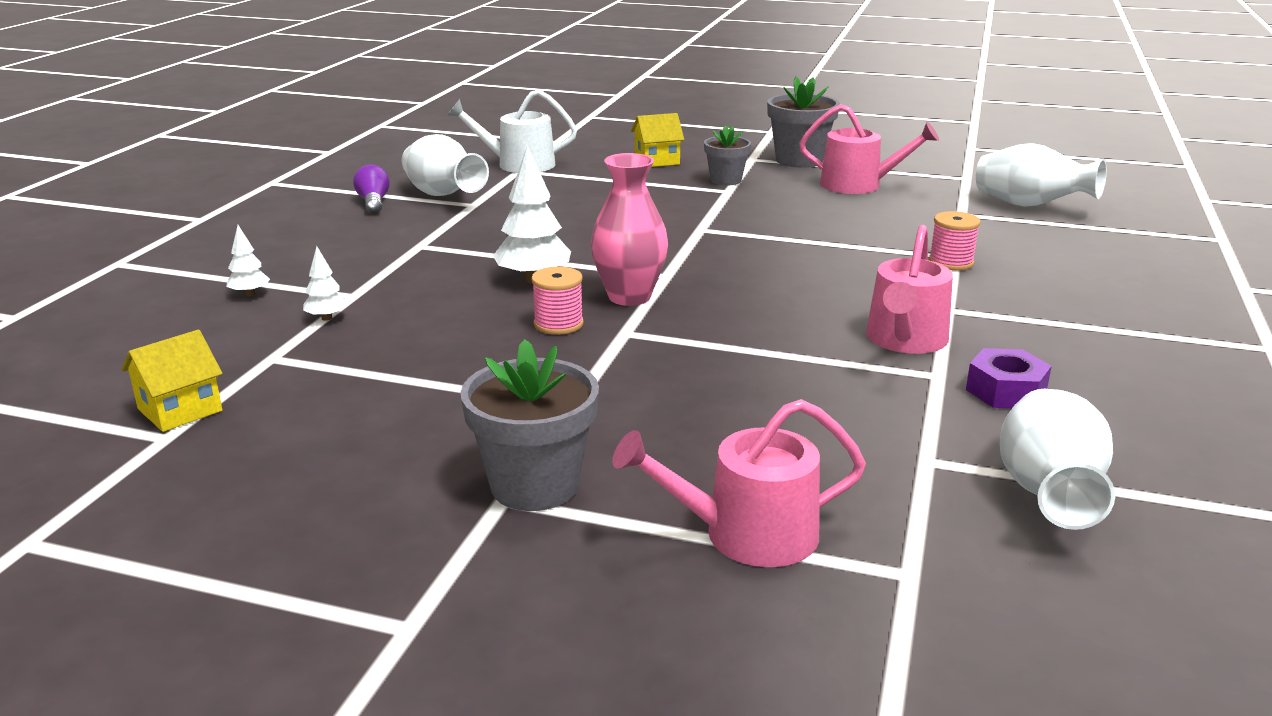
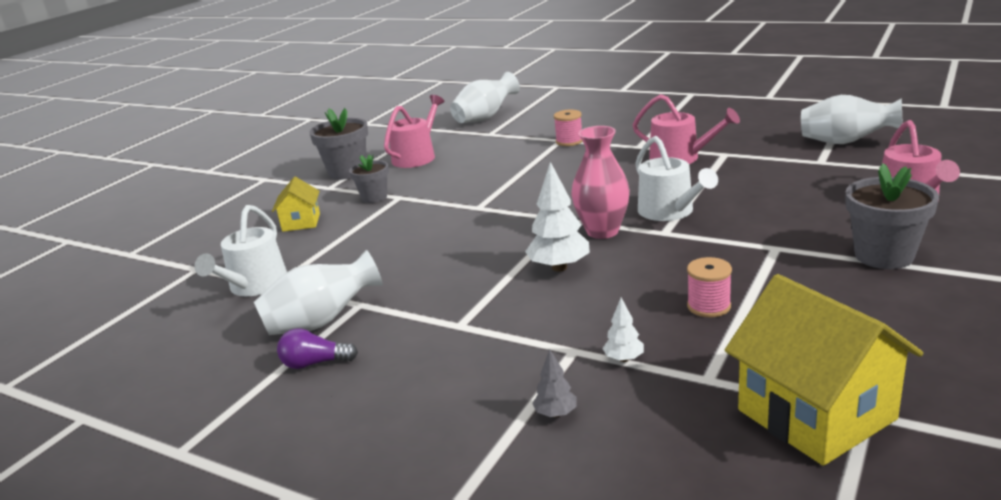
camera: 75 degrees left, 0 degrees up
(180, 410) = (816, 414): yellow house -> yellow house, size x1.91
(249, 294) = (556, 414): white tree -> grey tree
(558, 324) = (648, 255): pink spool -> pink spool (709, 306)
(692, 335) = (670, 211): none -> white watering can
(1005, 391) = (742, 142): purple nut -> none

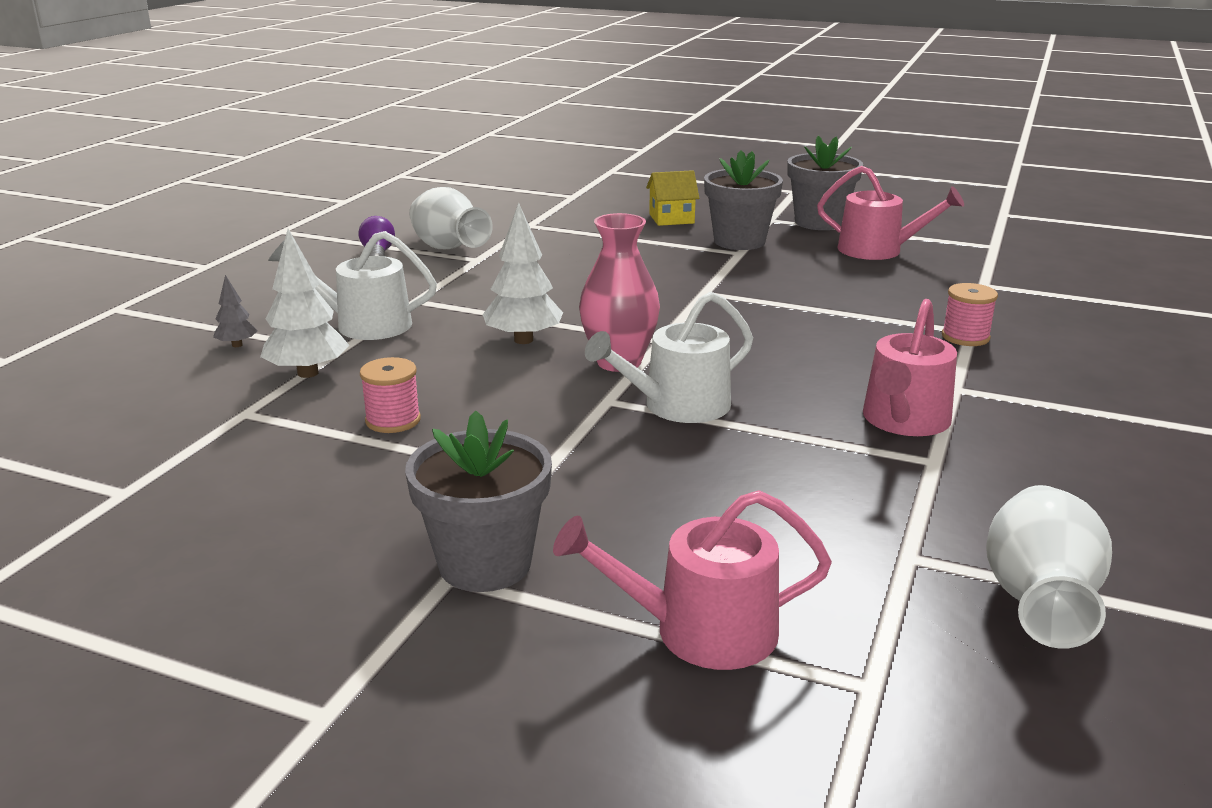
camera: 80 degrees right, 0 degrees up
(255, 286) = (530, 219): white watering can -> white watering can (364, 324)
(374, 197) = (739, 241): grey flower pot -> grey flower pot, size x1.59
(485, 118) = (1059, 278): white vase -> none
(624, 359) = (308, 373): white tree -> white tree, size x1.91
(816, 414) = (143, 464): yellow house -> none

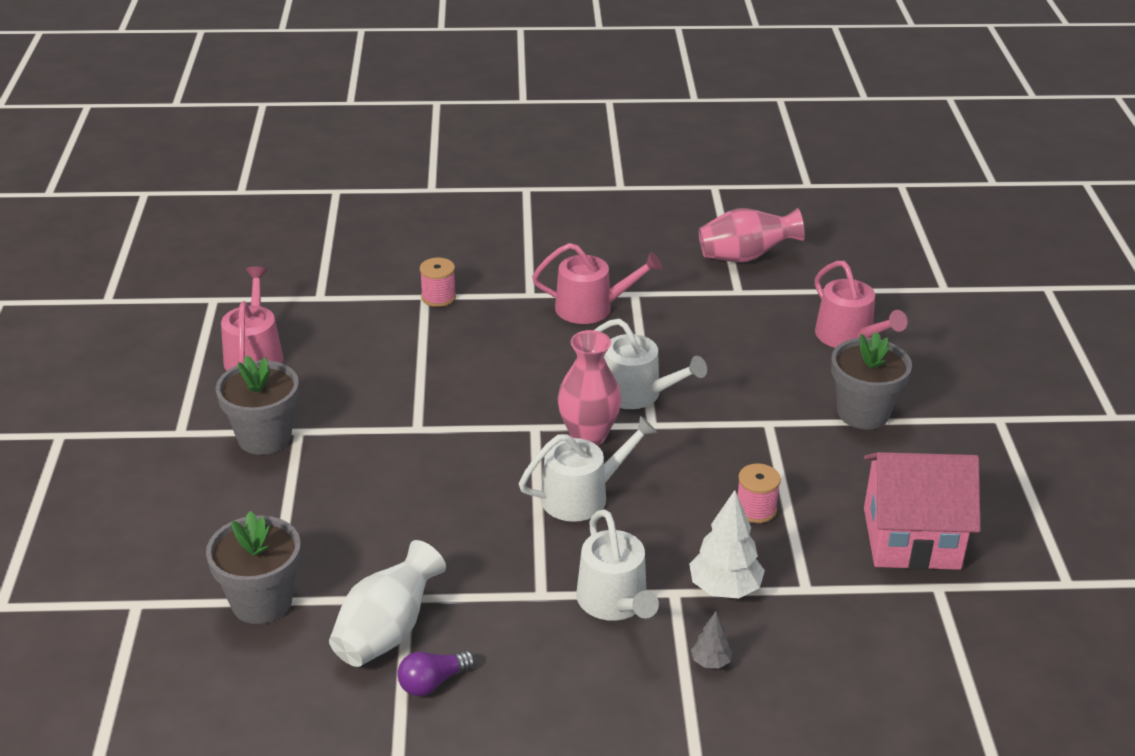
camera: 115 degrees left, 10 degrees up
(213, 505) = (911, 538): none -> pink house
(523, 340) = (582, 496): white tree -> white watering can
(671, 219) = (204, 499): yellow house -> none
(819, 222) = (178, 400): grey flower pot -> grey flower pot (261, 602)
(1038, 603) = (745, 257): white vase -> pink vase

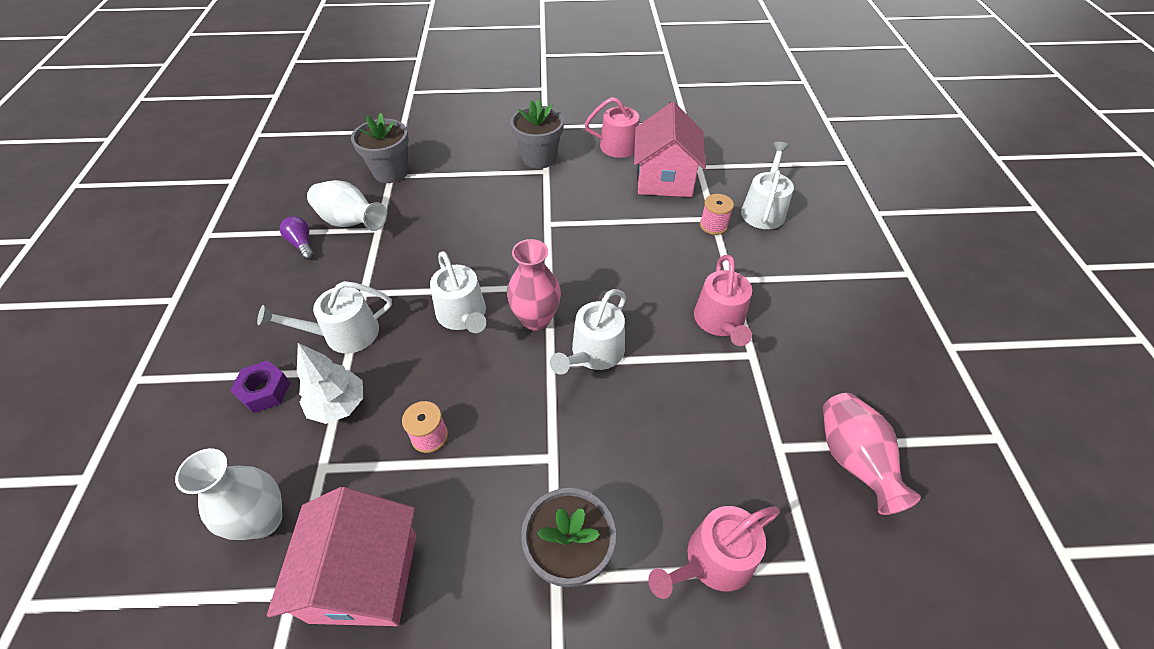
camera: 90 degrees right, 15 degrees up
(340, 326) = (664, 179): none -> pink house
(415, 259) = (763, 210): none -> white watering can
(710, 662) = (265, 391): grey tree -> purple nut
(873, 624) = (263, 520): none -> white vase

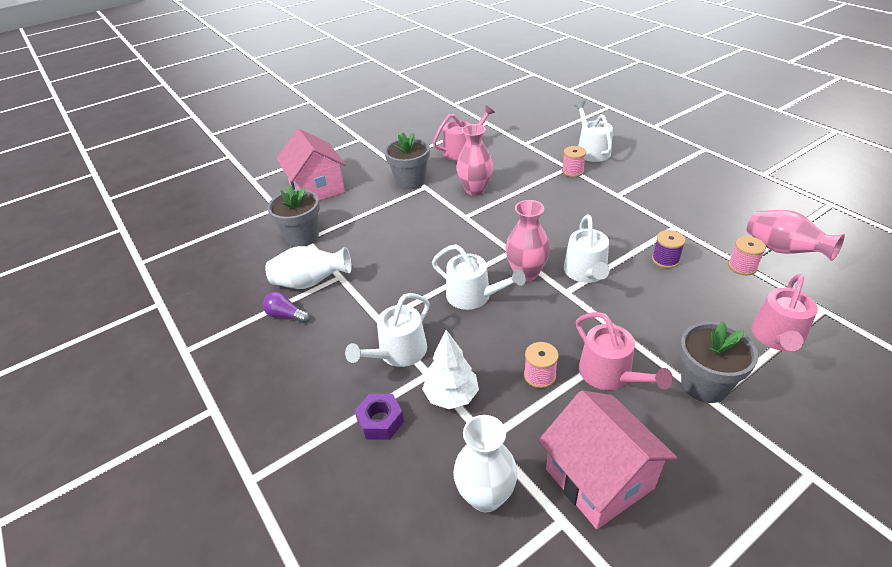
camera: 30 degrees left, 10 degrees down
(589, 198) = (475, 190): none -> pink vase
(664, 179) = (511, 159): pink house -> pink house (317, 189)
(694, 388) = (665, 260): none -> purple spool
(720, 321) = (638, 219): pink watering can -> pink watering can (610, 374)
(775, 449) = (742, 266): none -> pink spool

